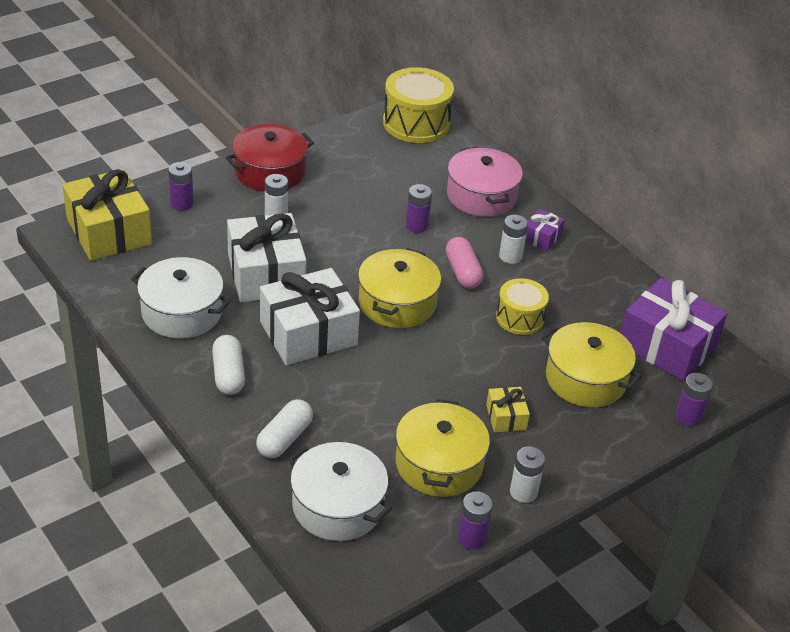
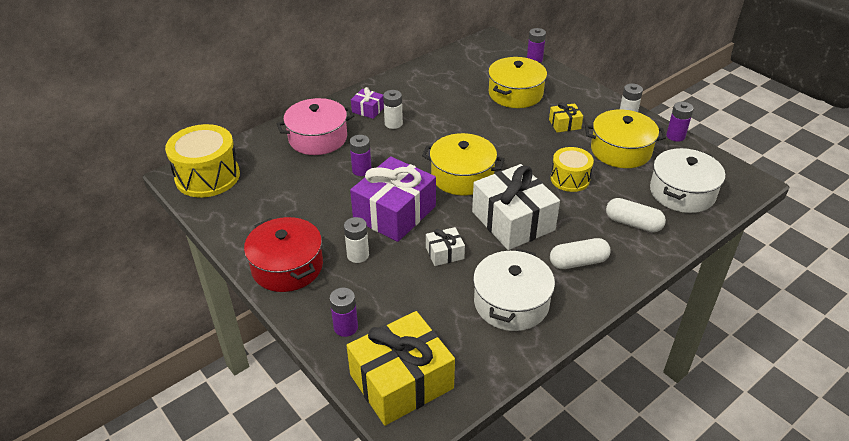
camera: 90 degrees left, 0 degrees up
(266, 274) = (444, 253): white gift -> white gift, size x0.46
(463, 272) = (417, 145): pink capsule -> none
(520, 318) = (463, 119): yellow drum -> yellow drum (570, 179)
(667, 345) = (472, 64): purple gift -> purple gift (394, 213)

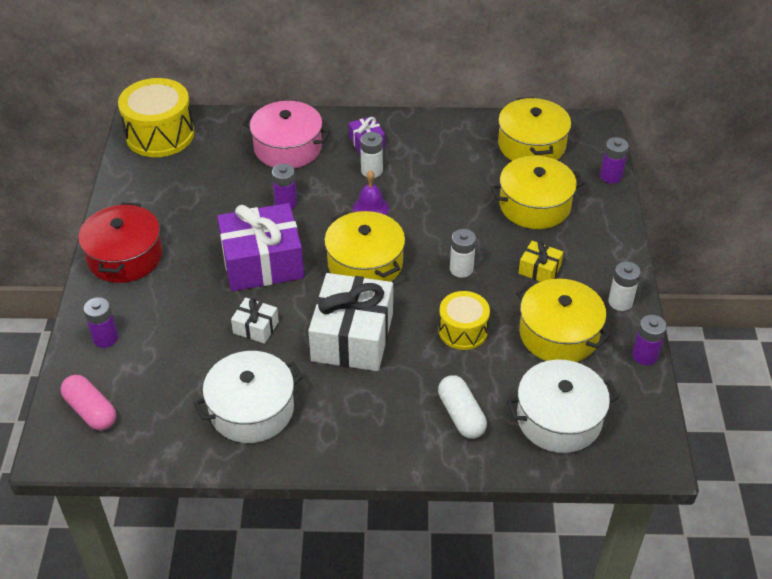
camera: 40 degrees right, 5 degrees up
(358, 255) = (187, 282): white battery -> white battery (461, 269)
(401, 381) = (91, 411): yellow gift -> pink capsule
(422, 144) = (370, 208): none -> purple bell
(470, 64) = (531, 145): none -> yellow pot
(578, 262) = (357, 415): white capsule -> none

